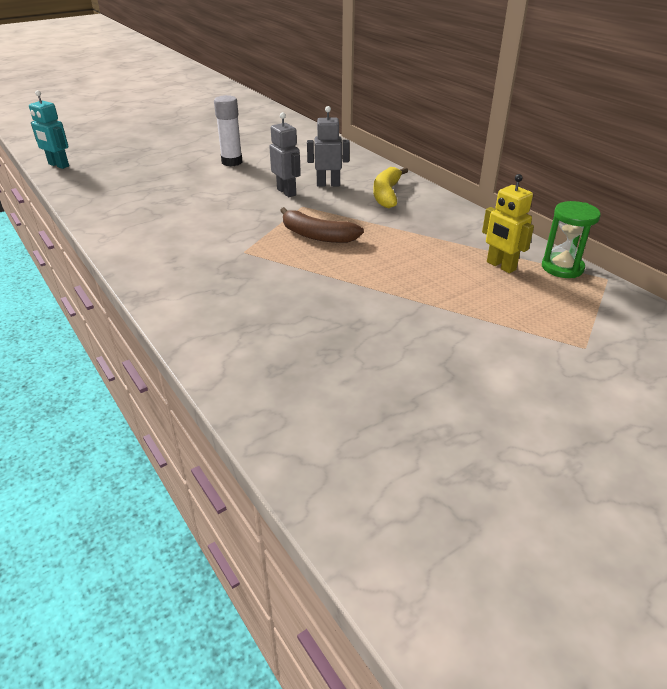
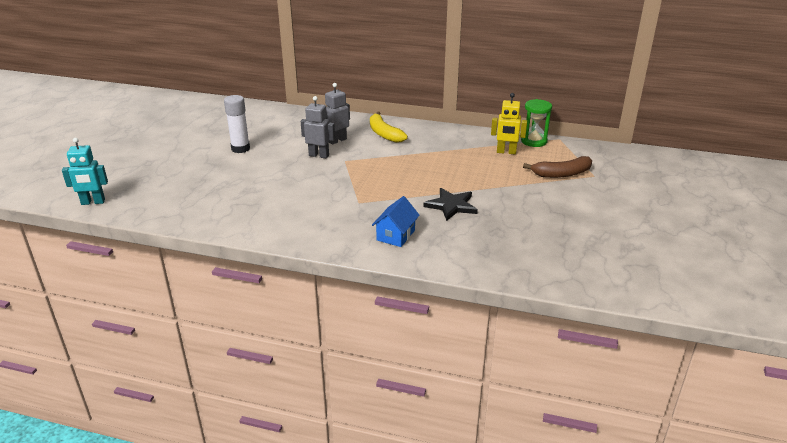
camera: 40 degrees left, 5 degrees down
(219, 301) = (396, 235): none -> blue house
(317, 236) = (386, 175): brown banana -> brown banana (562, 174)
(329, 298) = (451, 206): none -> black star

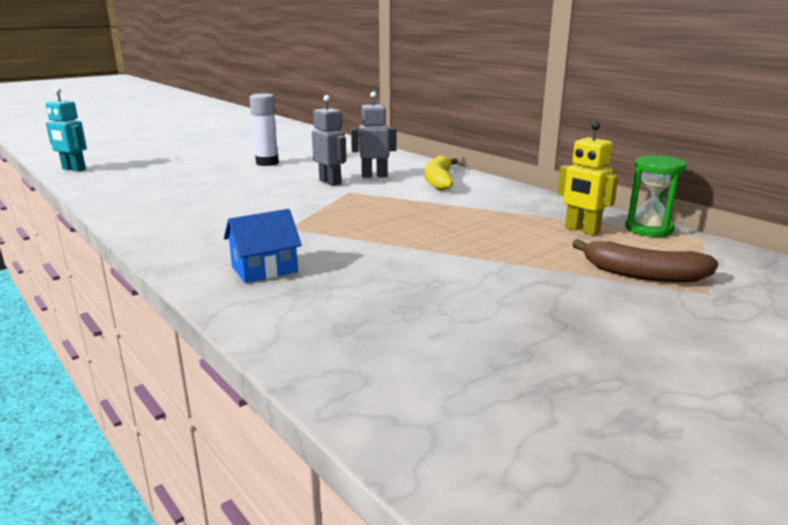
camera: 35 degrees right, 10 degrees down
(451, 206) = (396, 262): black star -> none

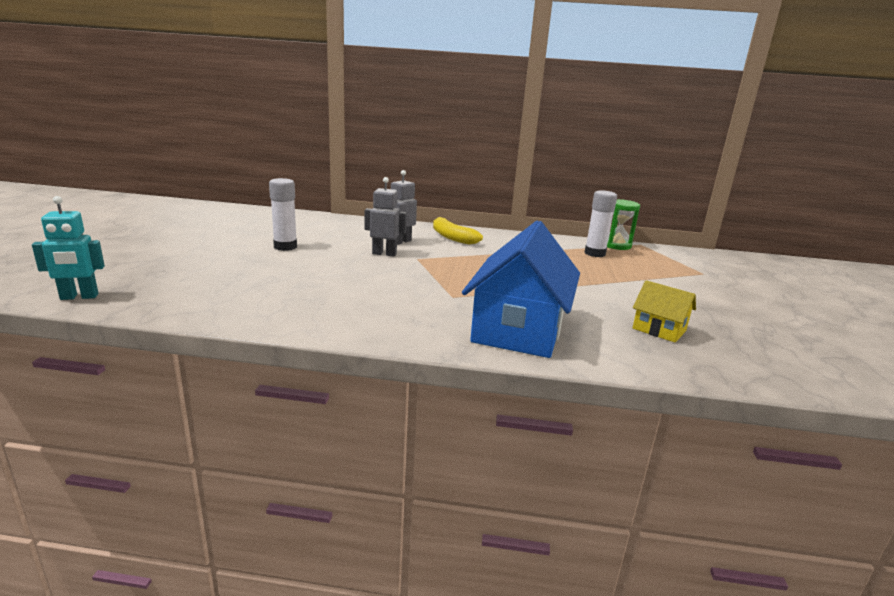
camera: 45 degrees left, 0 degrees up
(264, 269) = (518, 330): blue house -> blue house, size x2.08
(416, 322) = (659, 330): none -> yellow house
(581, 230) = (595, 253): yellow robot -> white glue stick
(643, 275) = (668, 271): brown banana -> none

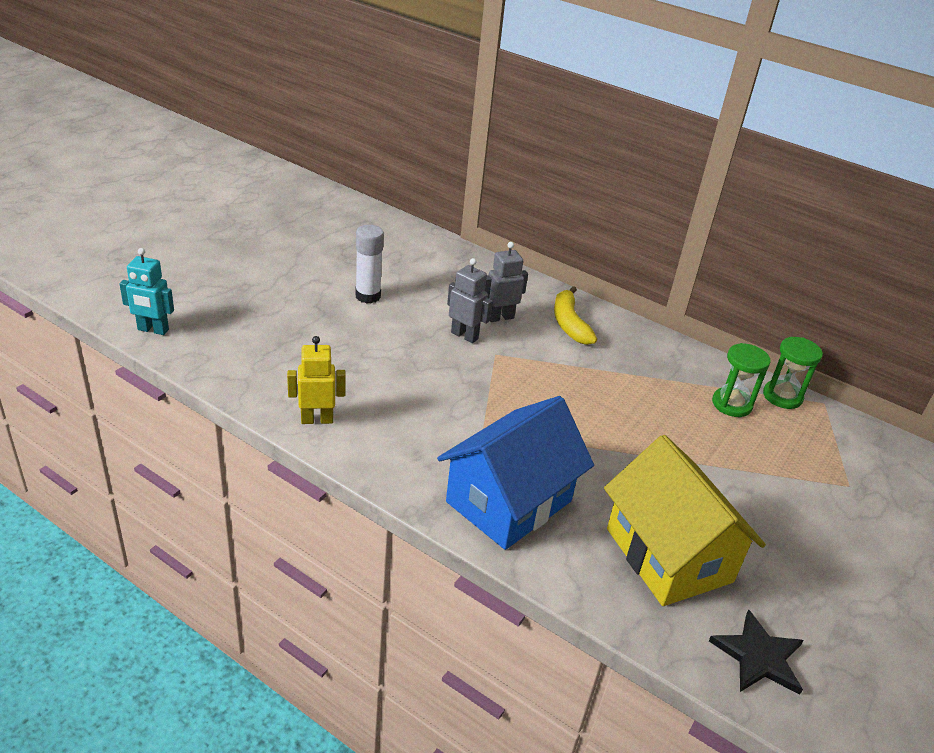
camera: 25 degrees right, 15 degrees up
(304, 319) = (317, 419): none -> yellow robot
(595, 253) = (731, 404): white glue stick -> green hourglass
(659, 330) = (668, 555): yellow house -> yellow house, size x2.08
(784, 366) = (758, 656): none -> black star

